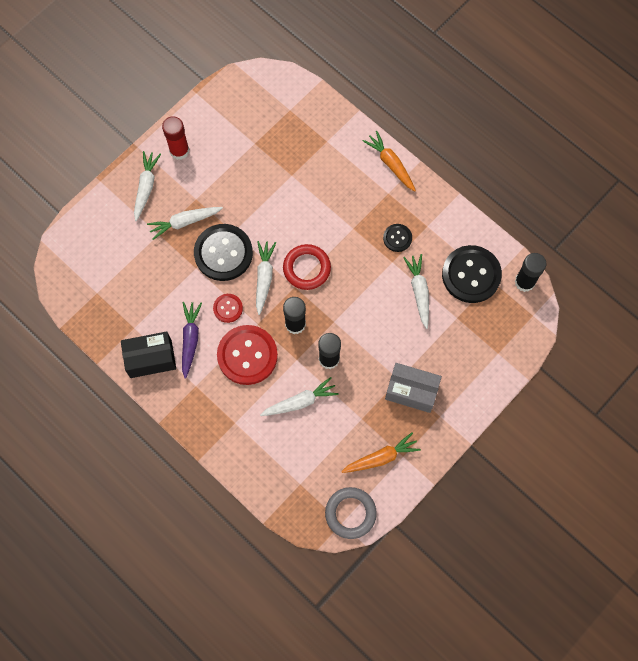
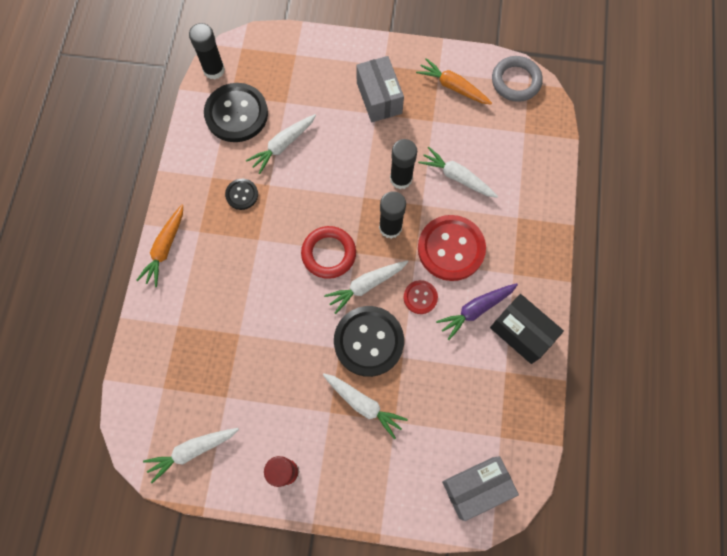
camera: 125 degrees left, 0 degrees up
(80, 255) = (476, 487): none -> grey box
(146, 187) = (353, 476): white carrot -> white carrot (192, 451)

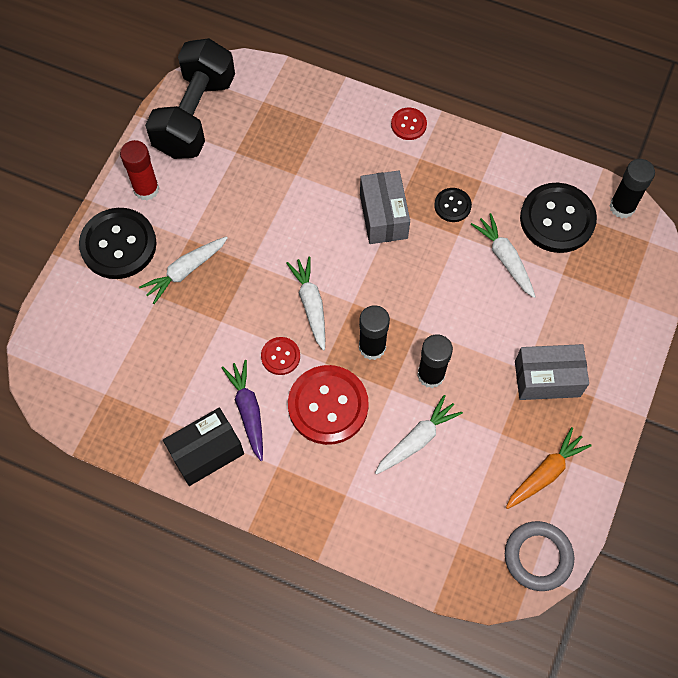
camera: 105 degrees right, 5 degrees down
(165, 248) = (408, 124): orange carrot -> red button
(192, 451) = (195, 115): white carrot -> black dumbbell
(328, 254) = (358, 276): red ring -> none
(368, 341) = (248, 292): black button -> black button (118, 245)
(476, 487) = (66, 354): grey box -> grey box (383, 216)

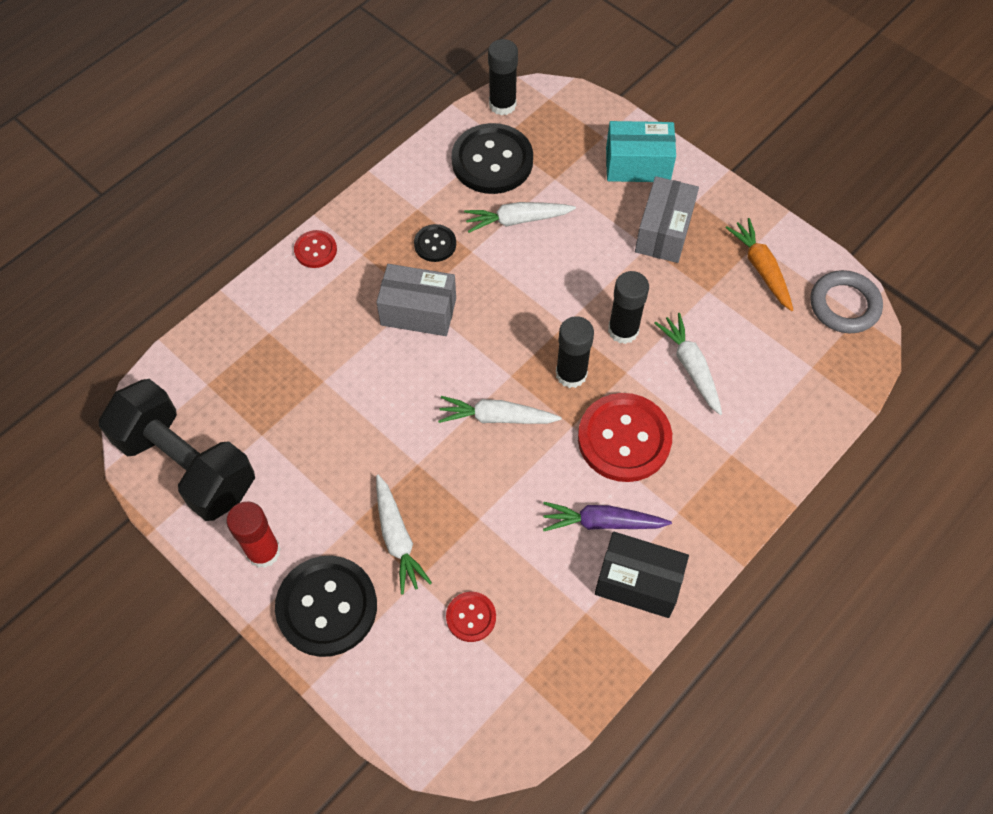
camera: 70 degrees left, 5 degrees down
(206, 452) = (638, 582): black box -> black box turned 60 degrees counterclockwise
(280, 356) = (548, 468): red button -> red button (471, 617)
(611, 336) = (637, 165): none -> turquoise box

